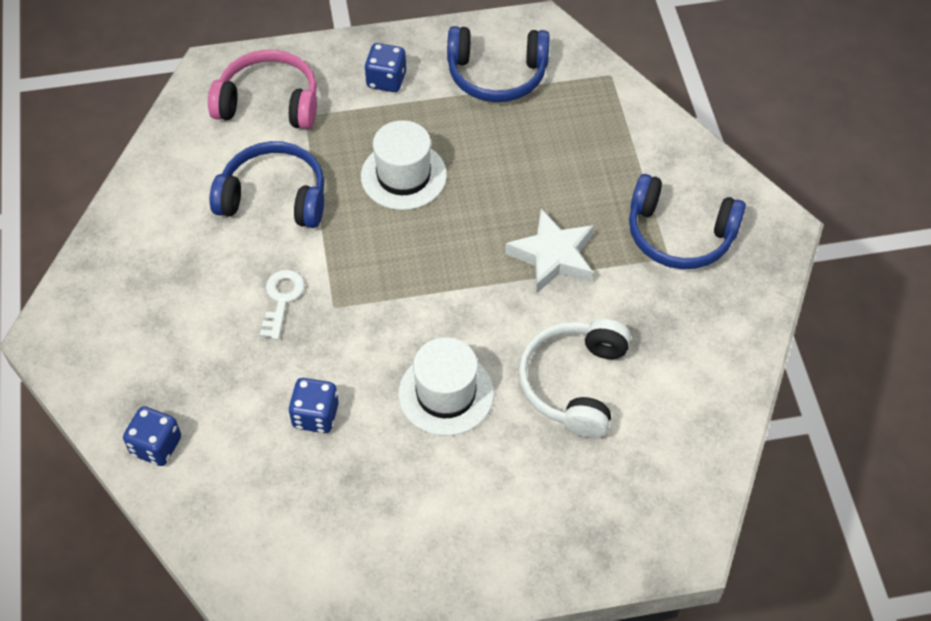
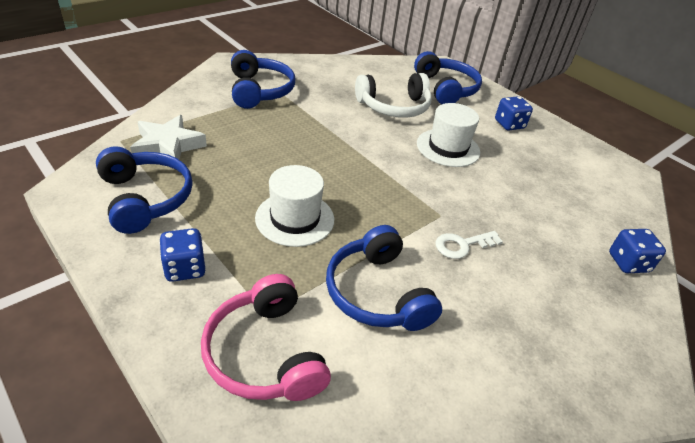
camera: 125 degrees left, 15 degrees down
(315, 416) = (520, 195): blue dice -> blue dice (509, 124)
(552, 256) = (314, 131): white star -> white star (168, 146)
(599, 495) = (446, 88): none -> blue headphones

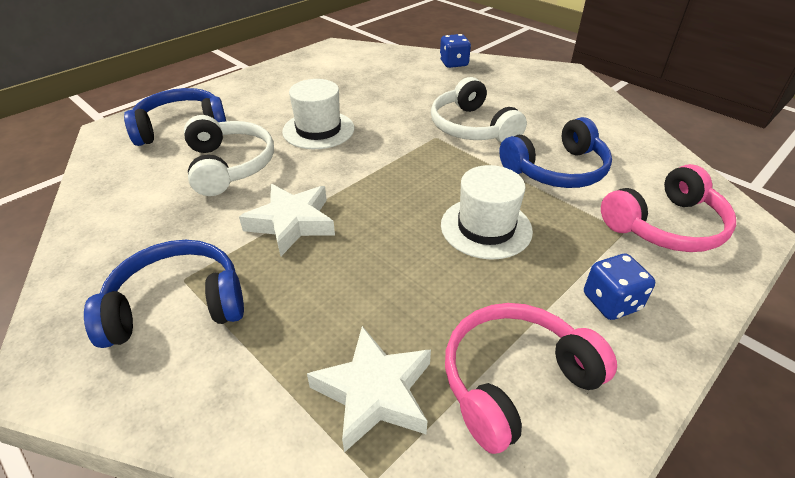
camera: 90 degrees left, 0 degrees up
(145, 198) = (514, 380): blue headphones -> pink headphones
(322, 128) = (291, 223): none -> white star
(462, 245) = (472, 127): white key -> white headphones
(509, 124) = (265, 93): blue dice -> none

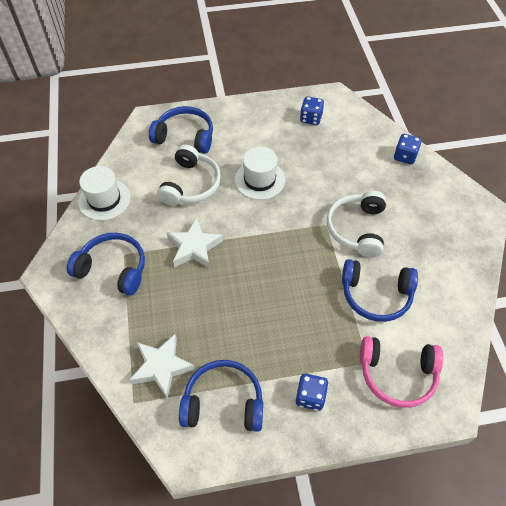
camera: 35 degrees right, 15 degrees up
(328, 68) = (311, 118): none -> blue dice
(486, 227) = (291, 311): white hat -> white hat (104, 199)
(514, 380) = (223, 402): pink headphones -> blue headphones

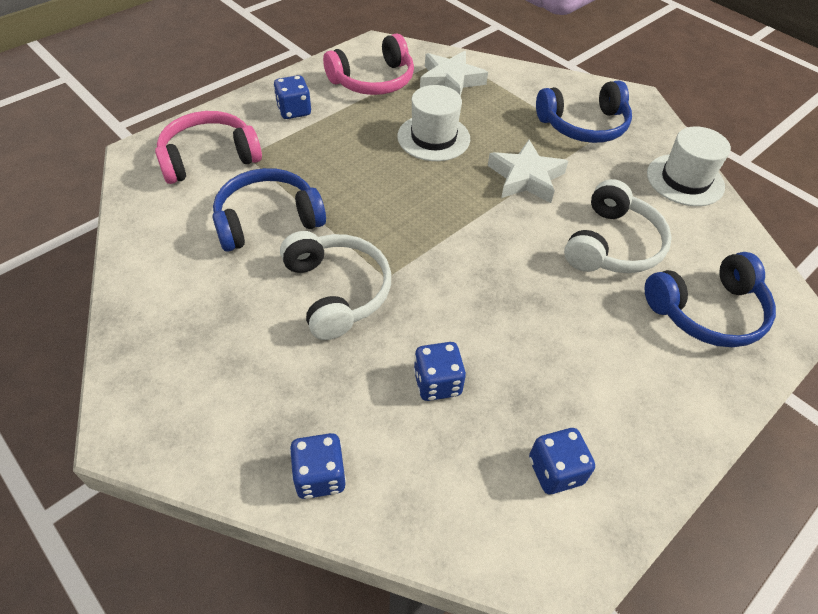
camera: 145 degrees right, 5 degrees down
(191, 184) = (612, 245): white headphones -> white headphones turned 135 degrees counterclockwise
(223, 402) = (373, 80): blue headphones -> pink headphones
(259, 180) = (532, 297): white hat -> white hat (433, 137)
(335, 166) = (437, 383): none -> blue dice

